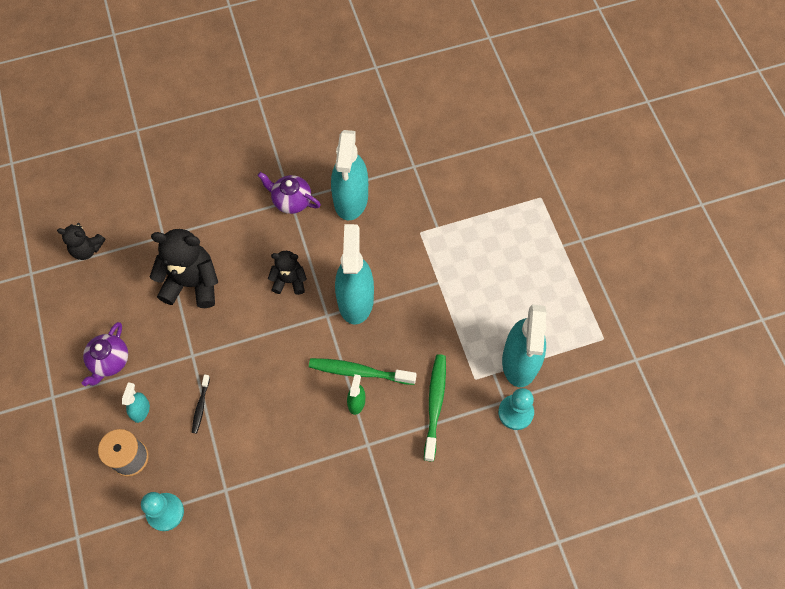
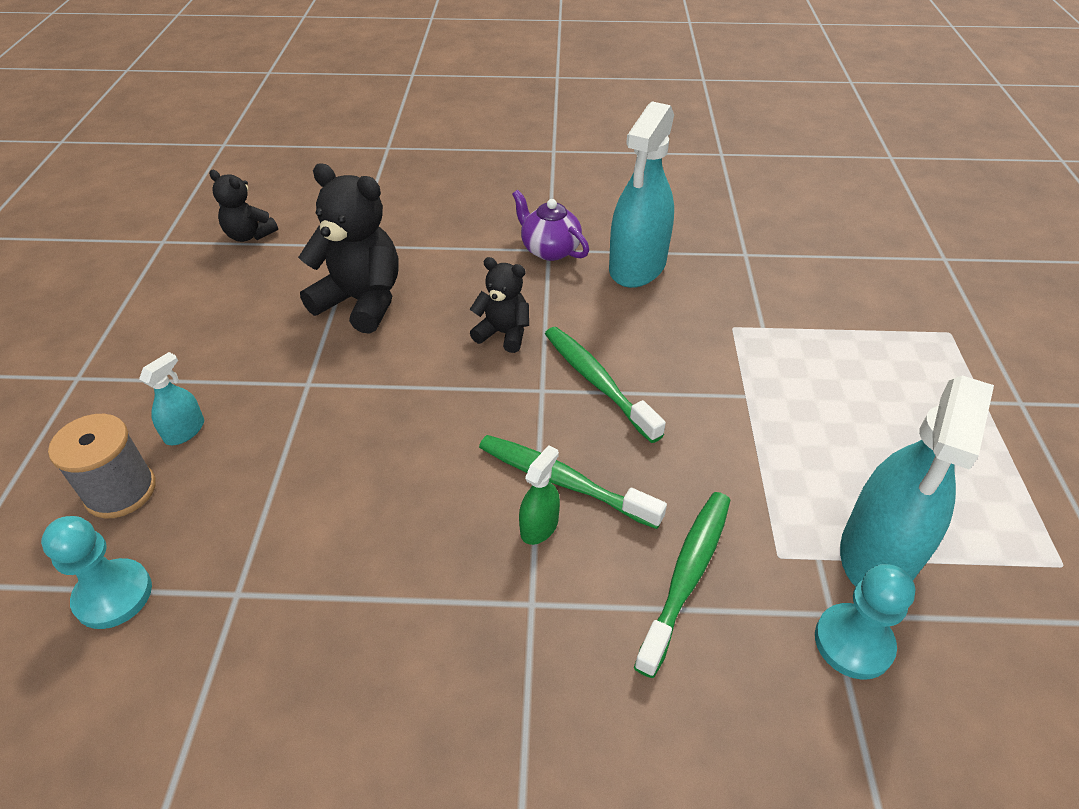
camera: 20 degrees right, 20 degrees down
(109, 361) = (187, 358): purple teapot -> none
(200, 406) = (277, 453): black toothbrush -> none
(355, 299) = (597, 382): turquoise spray bottle -> green toothbrush

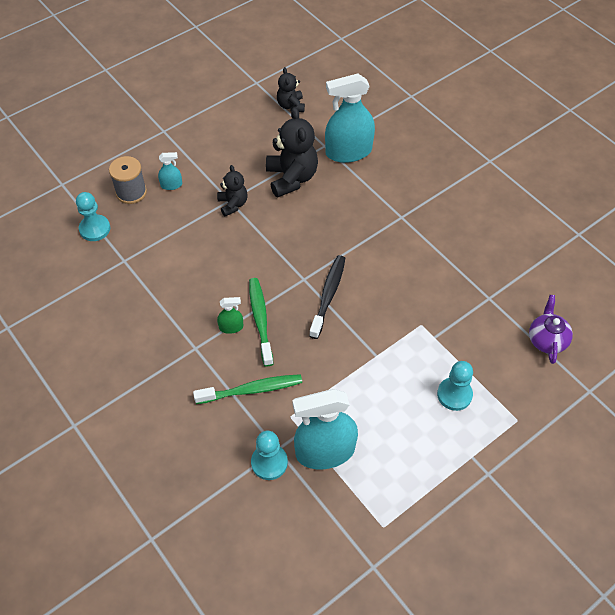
camera: 50 degrees right, 10 degrees up
(503, 333) = (324, 241): black teddy bear -> black teddy bear (233, 204)
(549, 250) = (401, 217): purple teapot -> purple teapot (546, 340)
(597, 382) = (328, 295): green toothbrush -> black toothbrush
(637, 266) = (427, 259): turquoise spray bottle -> turquoise spray bottle (348, 152)
(871, 361) = (454, 394): none -> turquoise pawn

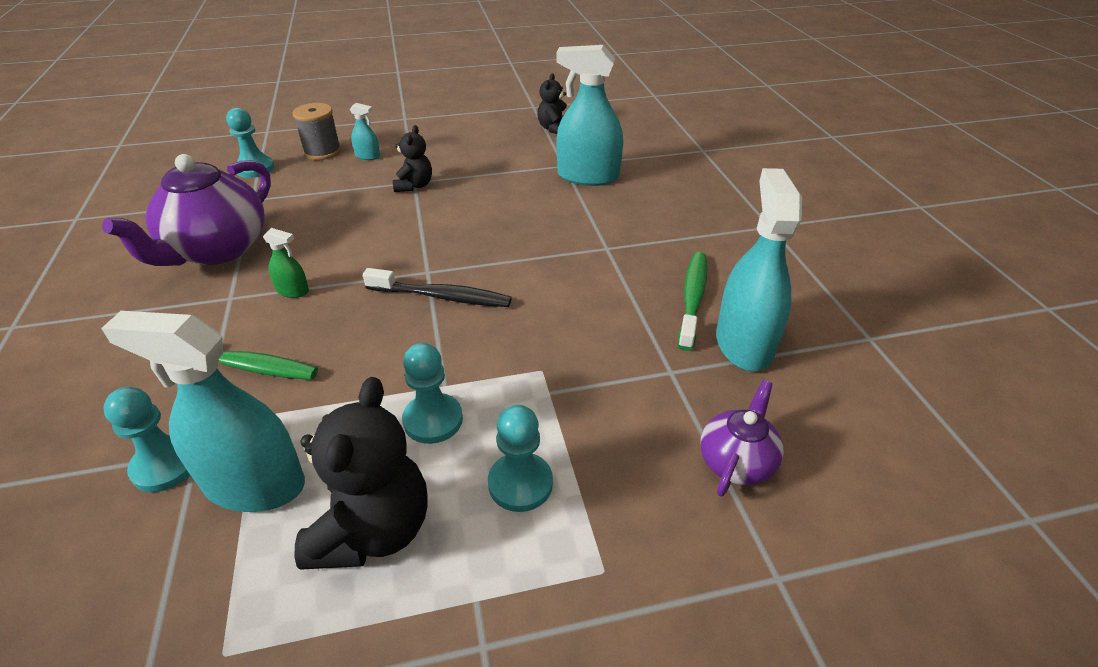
camera: 25 degrees right, 15 degrees down
(146, 314) = (217, 250): none -> purple teapot
(260, 320) = (334, 295): green toothbrush -> green toothbrush (693, 298)
(291, 178) = (501, 181): black teddy bear -> black teddy bear (373, 530)
(328, 295) = (442, 297): black toothbrush -> black toothbrush turned 60 degrees clockwise
(386, 379) = (433, 420): none -> turquoise pawn
(517, 263) = (744, 344): none -> turquoise spray bottle

